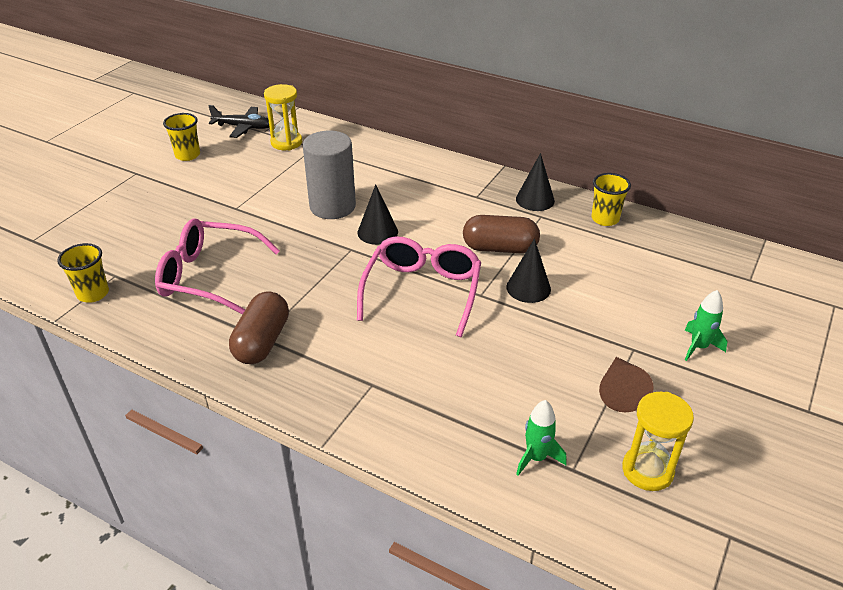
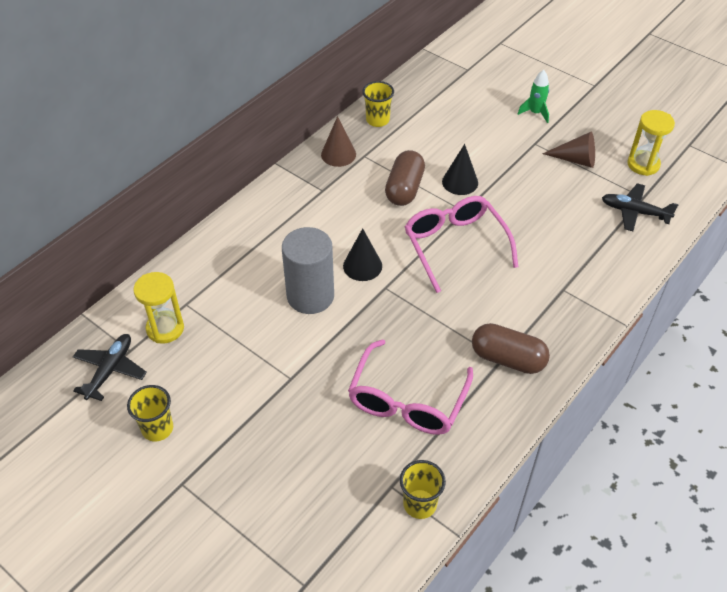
camera: 80 degrees left, 10 degrees up
(422, 292) = (455, 246): pink glasses -> pink glasses turned 45 degrees clockwise
(535, 200) = (338, 154): black cone -> brown cone
(536, 458) = (634, 212): green rocket -> black plane

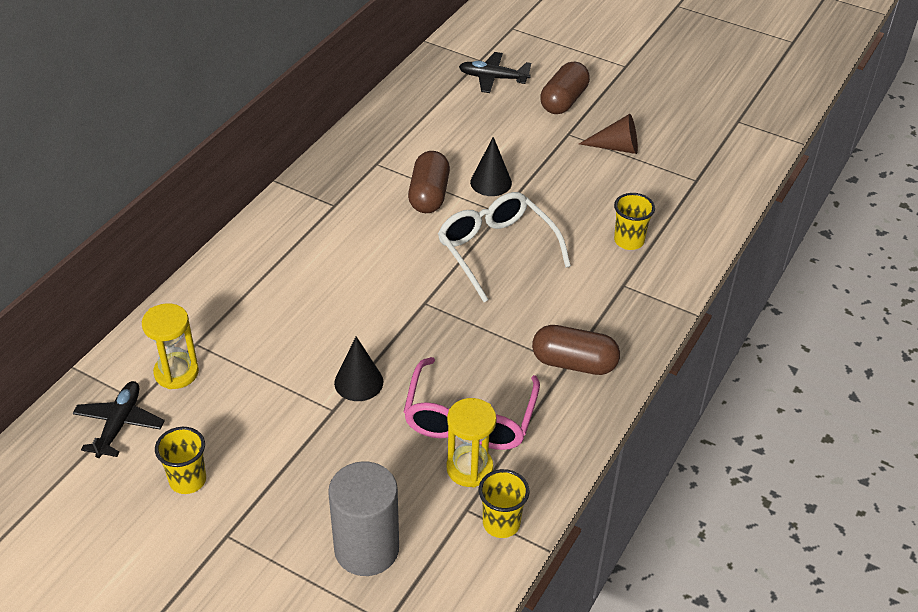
camera: 10 degrees left, 5 degrees down
(310, 296) = (340, 320): grey cylinder -> grey cylinder (366, 549)
(338, 154) = (346, 164): brown cone -> none
(362, 266) = (395, 282): black cone -> black cone (358, 382)
(377, 120) = (385, 123): yellow cup -> yellow cup (629, 241)
(455, 246) = (497, 251): pink glasses -> white glasses
(535, 113) = (563, 101): green rocket -> brown capsule
(634, 212) = (689, 197): black plane -> black plane (492, 78)
(643, 164) = (691, 146): yellow hourglass -> yellow hourglass (469, 468)

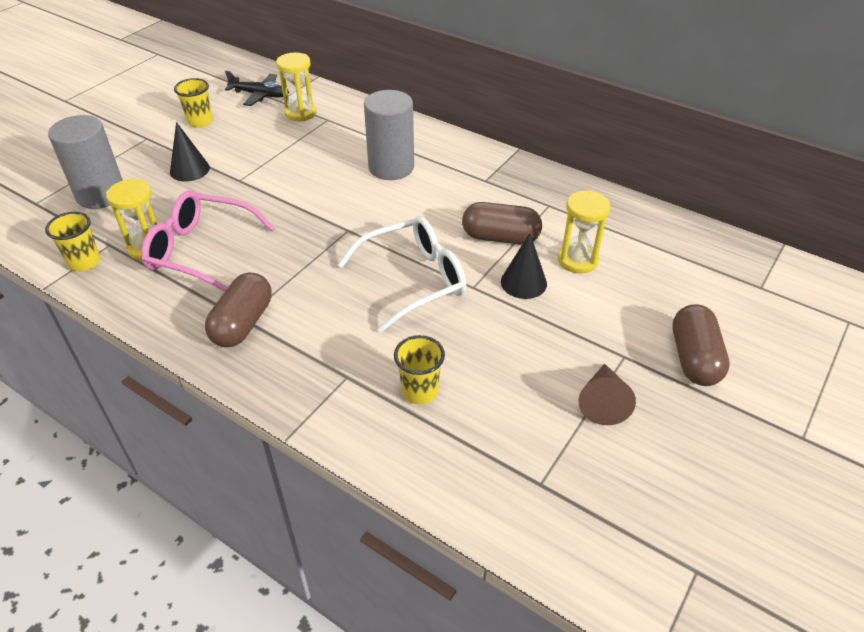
camera: 95 degrees right, 0 degrees up
(308, 277) = (391, 167): none -> grey cylinder
(358, 382) = (263, 192): black cone -> black cone (189, 169)
(457, 150) = (577, 260): none -> yellow hourglass
(492, 78) = (724, 296): black plane -> none
(563, 101) = (694, 358): brown capsule -> brown capsule turned 60 degrees clockwise

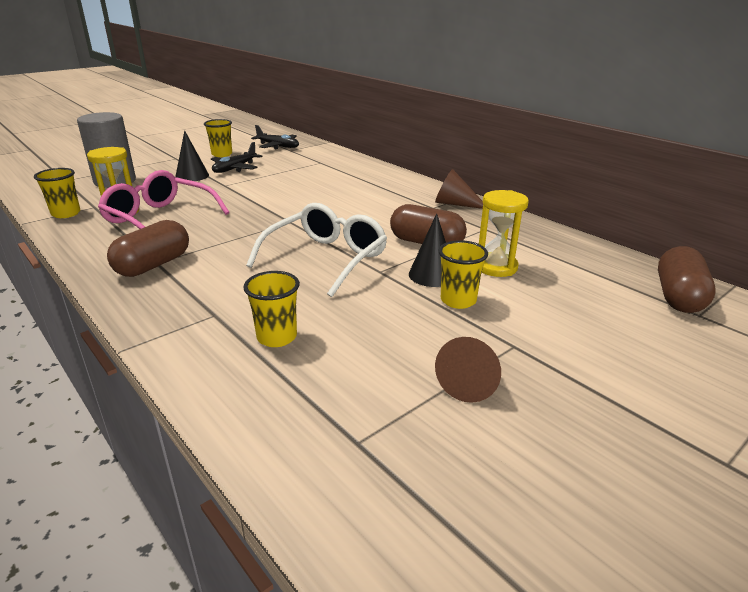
camera: 15 degrees right, 15 degrees down
(233, 147) = (235, 168): none -> black plane
(300, 113) = (301, 157): yellow hourglass -> none
(391, 167) = (354, 191): grey cylinder -> none
(413, 280) = (325, 259): white glasses -> white glasses turned 45 degrees counterclockwise
(506, 170) = (455, 204): none -> brown cone
(559, 311) = (458, 300): none -> yellow cup
(694, 358) = (598, 361): brown capsule -> brown capsule (678, 297)

